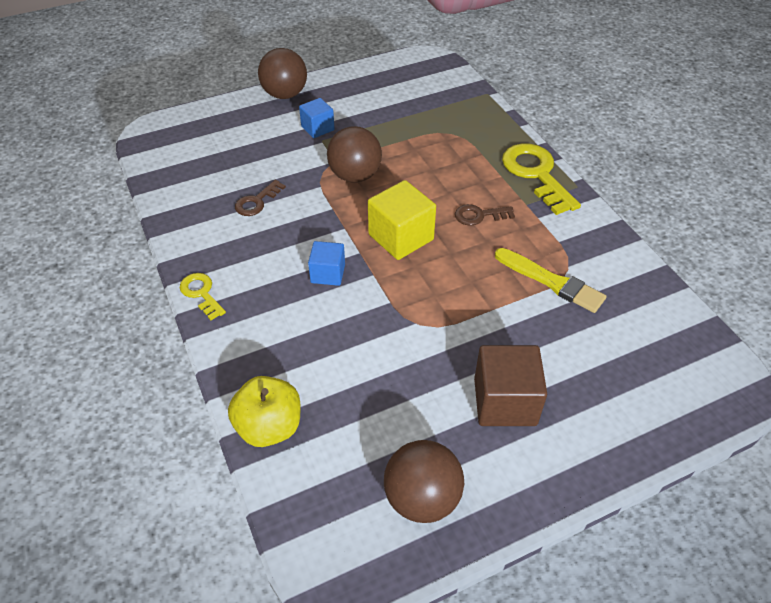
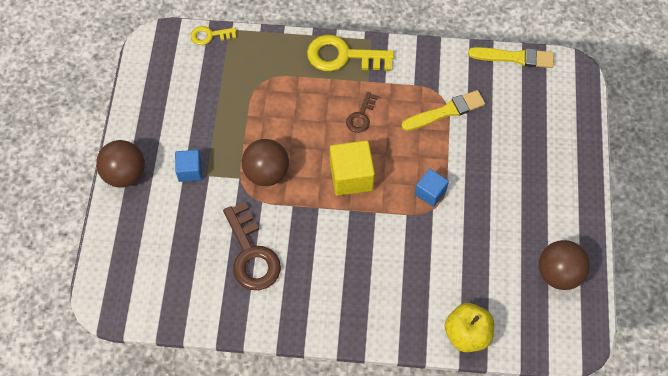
camera: 60 degrees left, 15 degrees up
(201, 293) = (327, 331): yellow key -> yellow key (210, 35)
(257, 202) = (251, 254): brown key -> brown key, size x1.88
(328, 273) = (358, 240): blue cube -> blue cube (430, 192)
(505, 402) = (520, 194): brown cube -> none
(688, 316) = (514, 57): none -> yellow brush

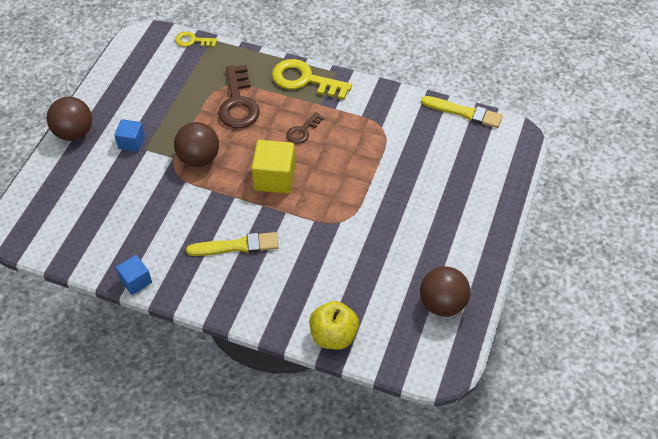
camera: 15 degrees right, 10 degrees down
(251, 254) = (158, 221): brown key -> brown key (238, 103)
(430, 192) = (343, 207): blue cube -> blue cube (136, 281)
(445, 111) = (383, 143): yellow brush -> yellow brush (237, 246)

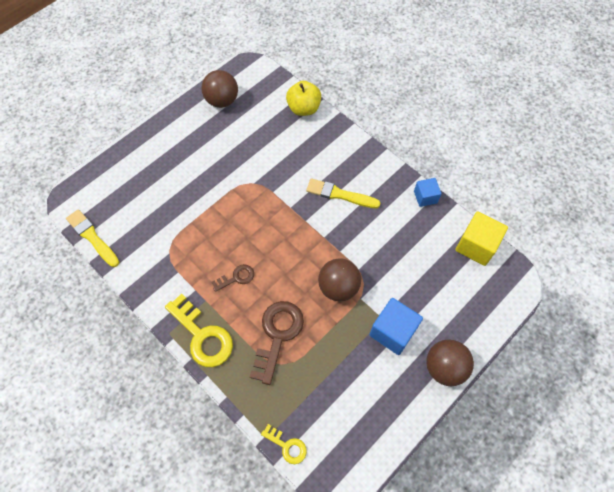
camera: 155 degrees left, 10 degrees up
(131, 142) = (392, 331): blue cube -> blue cube, size x1.65
(274, 178) = (283, 241): yellow cube -> yellow cube (476, 246)

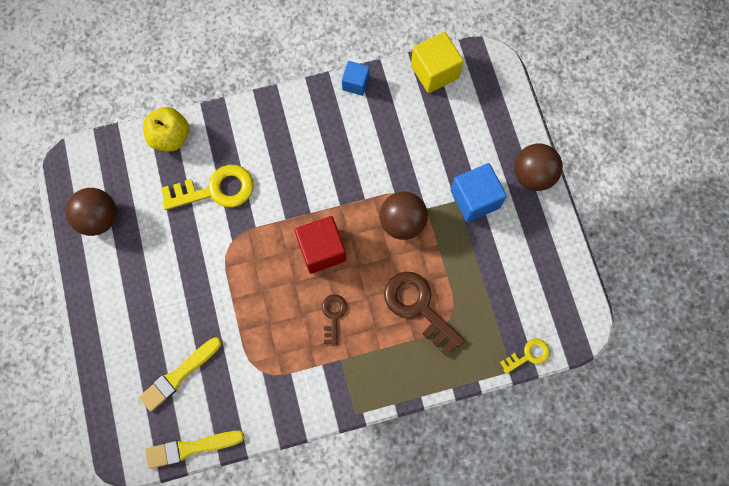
camera: 60 degrees left, 10 degrees up
(202, 336) = (377, 381): yellow key -> yellow key (215, 190)
(282, 243) = (322, 250): none -> red cube
(340, 194) = (301, 162): yellow brush -> yellow brush (179, 375)

